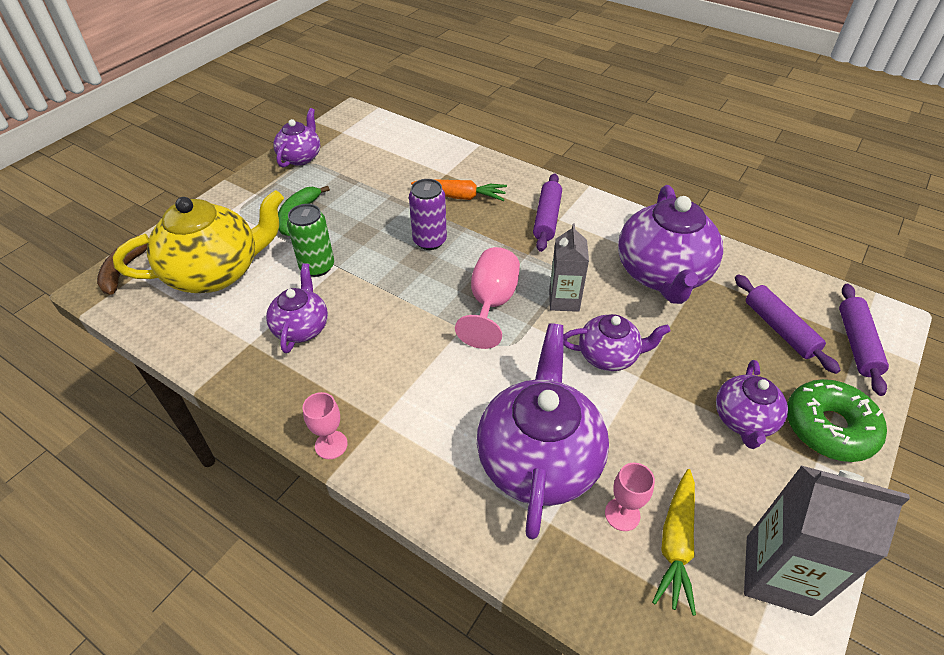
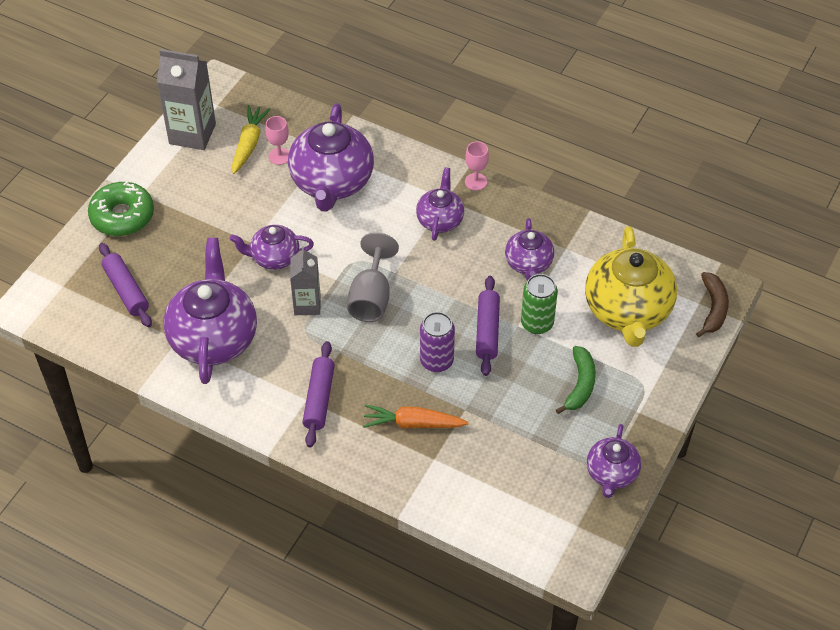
camera: 175 degrees right, 5 degrees up
(216, 272) = (627, 311): yellow teapot -> yellow teapot turned 60 degrees counterclockwise
(491, 303) = (371, 297): pink goblet -> grey goblet
(744, 420) = (182, 216): purple teapot -> purple teapot (440, 220)
(857, 344) = (67, 281): purple rolling pin -> purple rolling pin (487, 330)

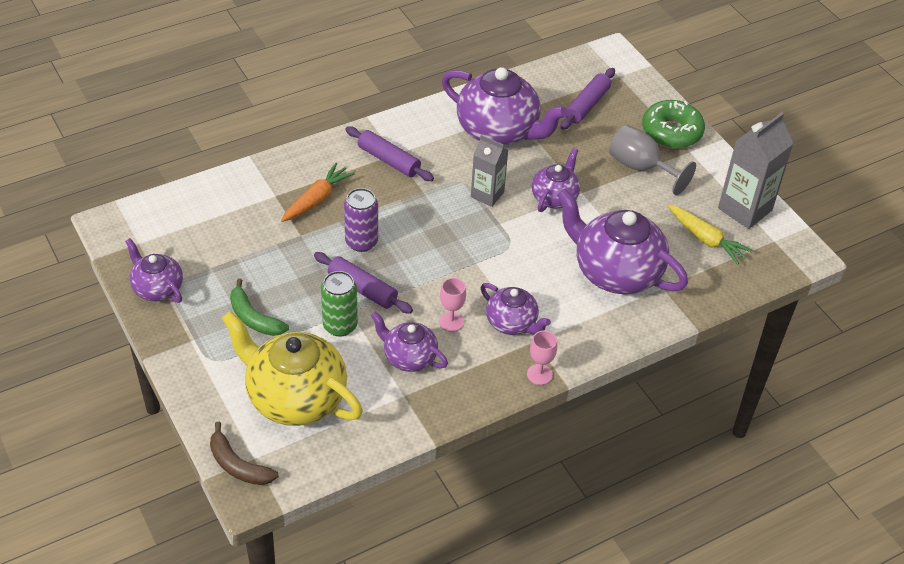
camera: 120 degrees right, 5 degrees down
(126, 290) = (587, 105): purple rolling pin -> purple rolling pin turned 60 degrees counterclockwise
(279, 156) = (675, 252): pink goblet -> pink goblet (451, 322)
(371, 297) = (462, 235): grey goblet -> grey goblet (641, 168)

